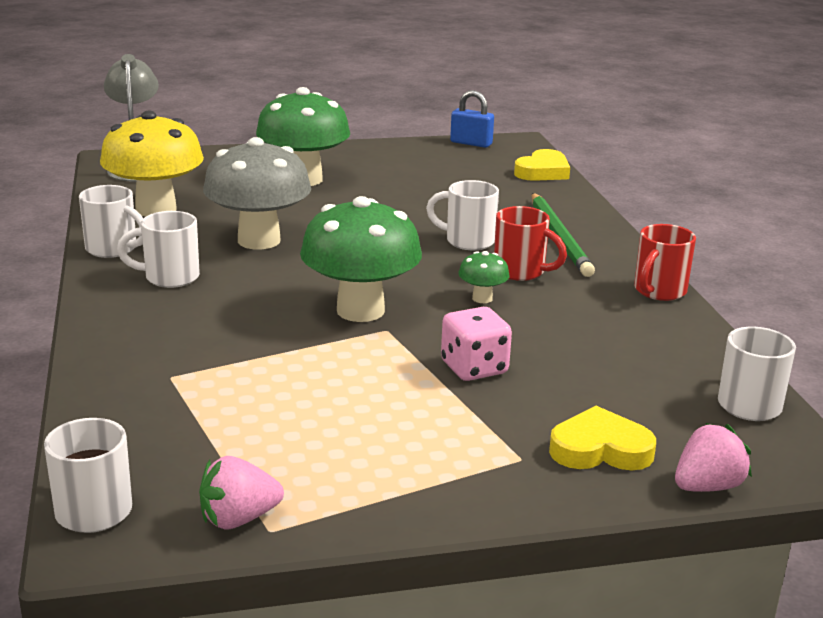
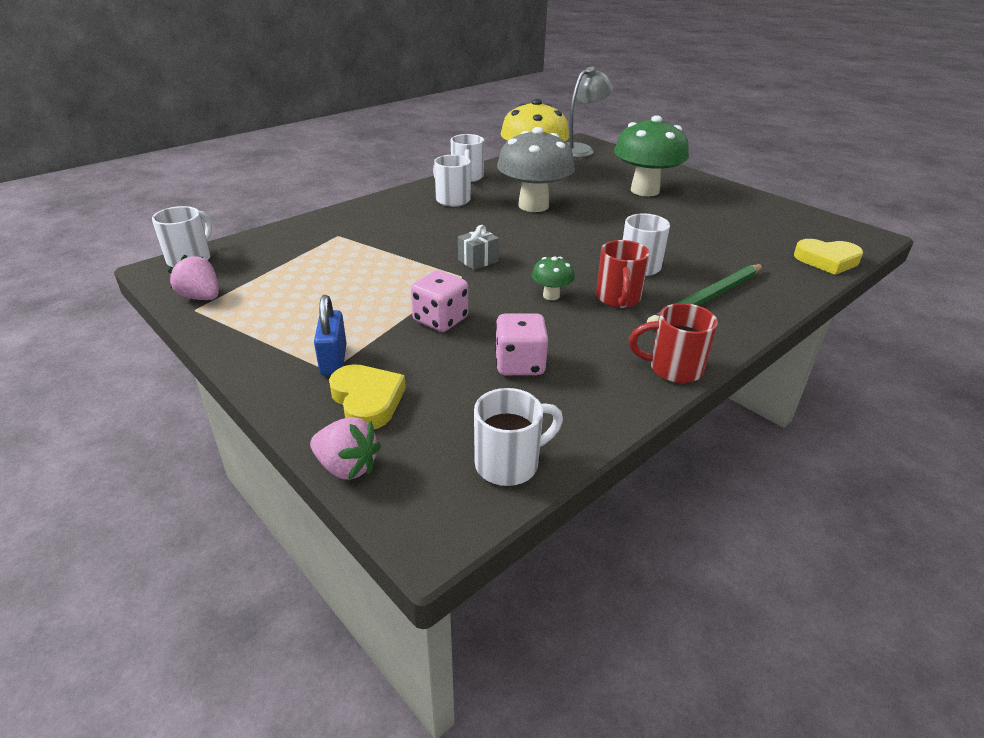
camera: 60 degrees right, 10 degrees up
(360, 310) = (478, 261): green mushroom -> grey gift
(471, 143) = (823, 220): blue padlock -> blue padlock (333, 360)
(597, 353) = (520, 364): none -> pink dice

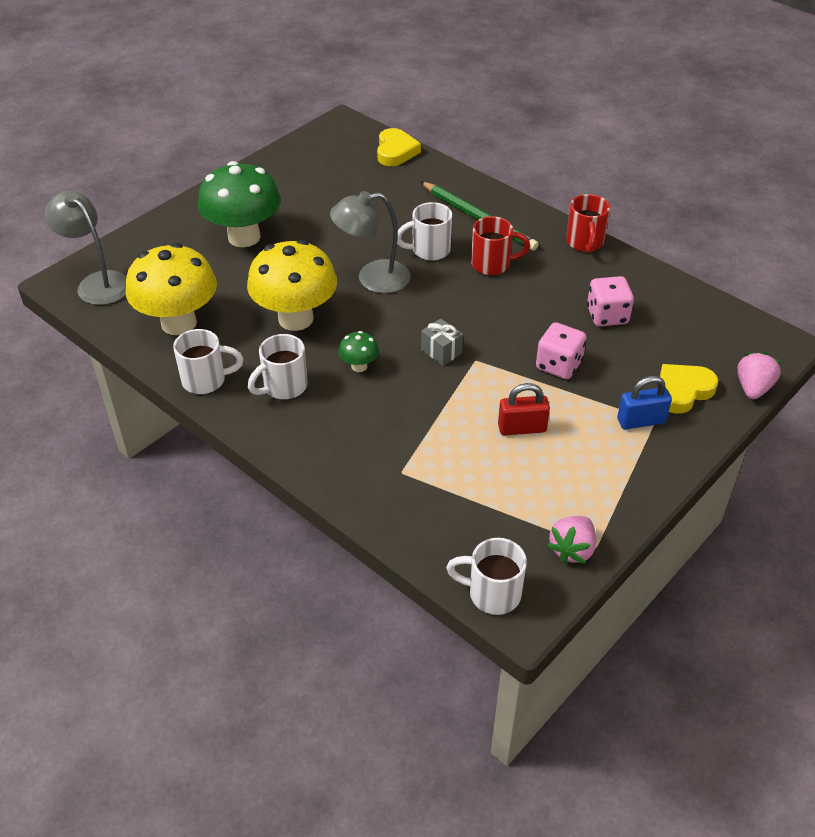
camera: 95 degrees left, 10 degrees up
(359, 290) = (522, 428): none -> red padlock
(509, 464) = (715, 315): white mug -> none
(533, 206) = (295, 319): grey mushroom -> yellow mushroom
(551, 295) = (497, 302): green mushroom -> green mushroom (359, 366)
(589, 237) = (372, 279): none -> grey lamp

